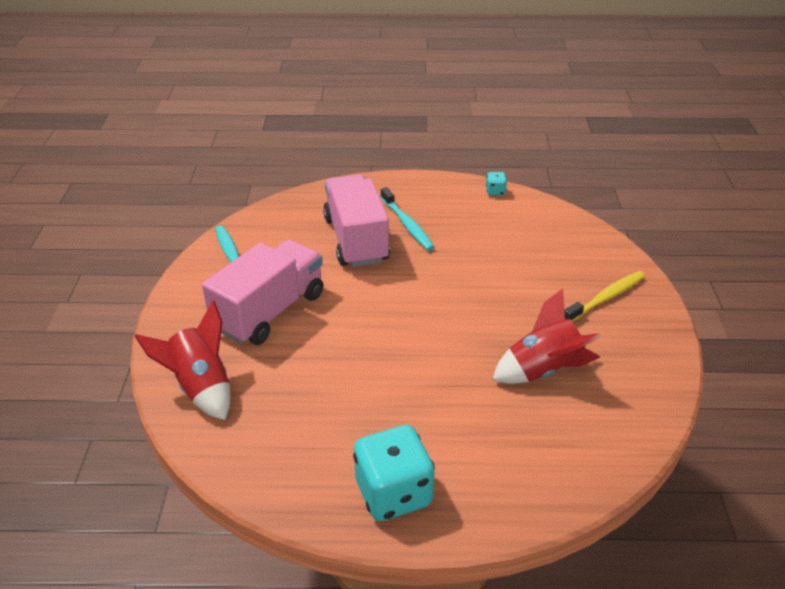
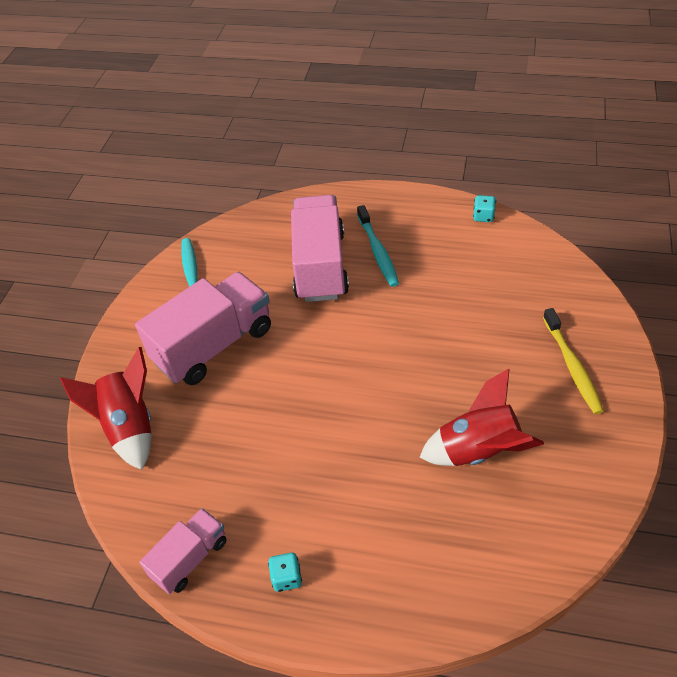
camera: 15 degrees right, 10 degrees up
(293, 490) = (190, 558): none -> pink truck
(393, 493) = (286, 578): turquoise dice -> turquoise dice, size x0.43
(606, 298) = (572, 366): yellow toothbrush -> yellow toothbrush turned 105 degrees clockwise

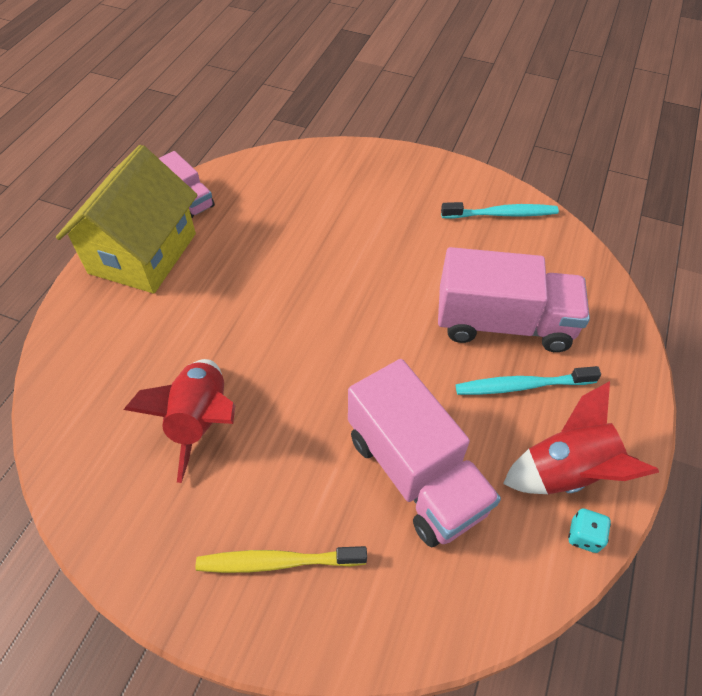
camera: 95 degrees right, 5 degrees up
(129, 427) = (325, 168): red rocket -> red rocket (566, 471)
(214, 345) = (402, 225): pink truck -> pink truck (415, 473)
(286, 578) = (143, 253): turquoise dice -> yellow house

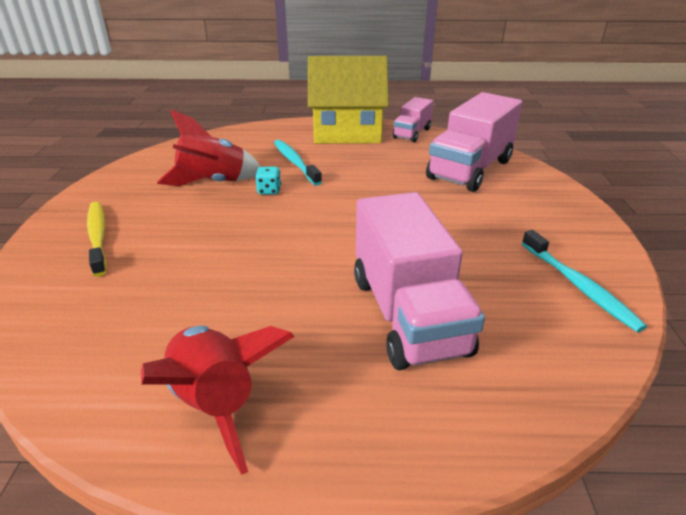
camera: 70 degrees right, 20 degrees down
(415, 473) = (190, 287): pink truck -> pink truck (470, 169)
(522, 386) = (325, 344): turquoise toothbrush -> turquoise toothbrush (295, 162)
(584, 536) = (128, 431): turquoise dice -> turquoise dice (269, 190)

